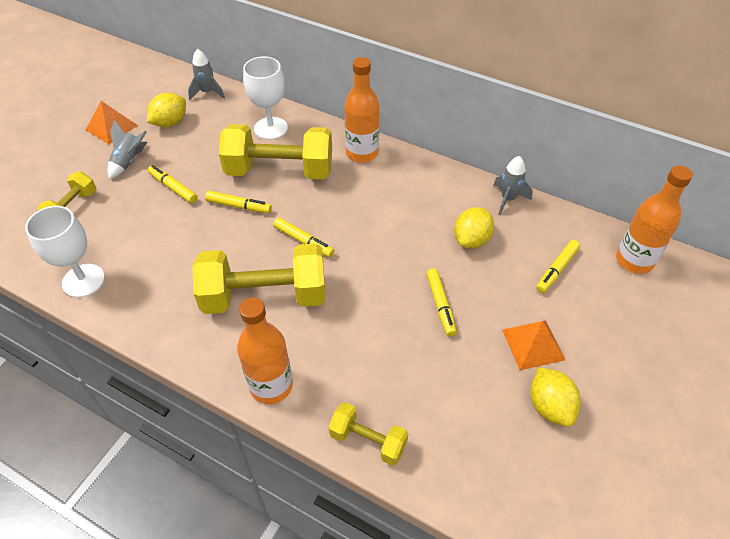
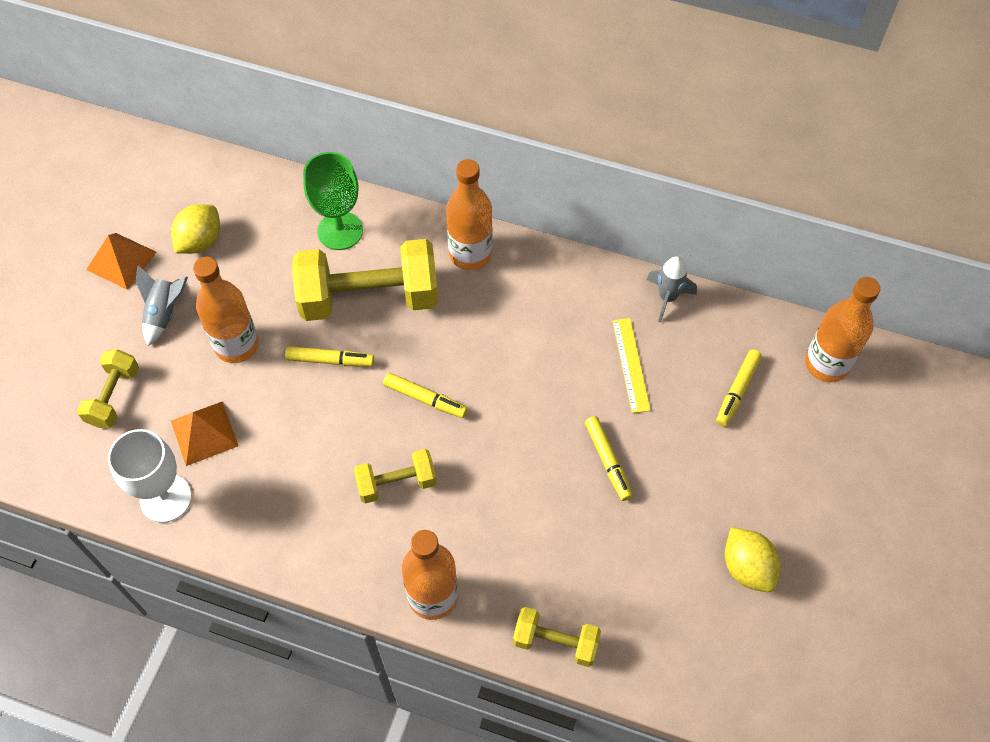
camera: 10 degrees left, 10 degrees up
(173, 187) = (236, 345): yellow marker -> orange bottle
(207, 92) = (236, 182): grey rocket -> none
(265, 296) = (396, 483): yellow dumbbell -> yellow dumbbell, size x0.52
(270, 128) = (340, 231): white goblet -> green goblet
(471, 240) = (631, 365): yellow lemon -> yellow ruler
(533, 344) = (720, 495): orange pyramid -> orange pyramid (204, 433)

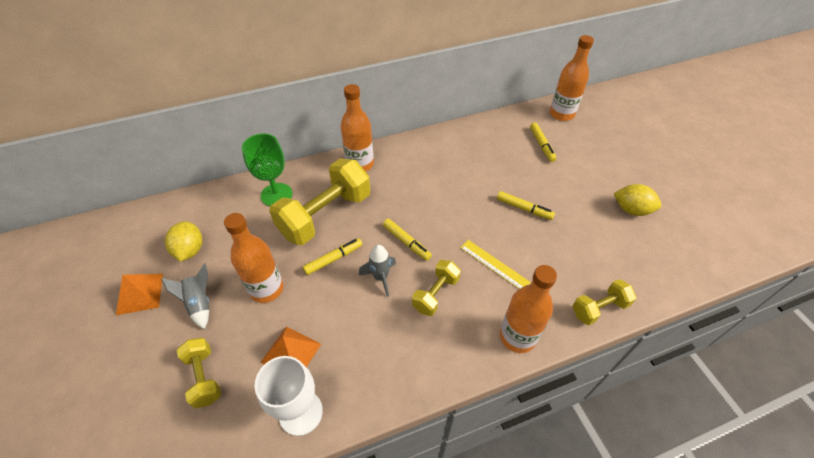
camera: 40 degrees left, 10 degrees down
(425, 399) = (406, 242): yellow marker -> yellow marker turned 60 degrees clockwise
(631, 365) = (487, 163): yellow ruler -> yellow ruler (494, 264)
(667, 298) = (471, 128): grey rocket -> grey rocket (380, 277)

